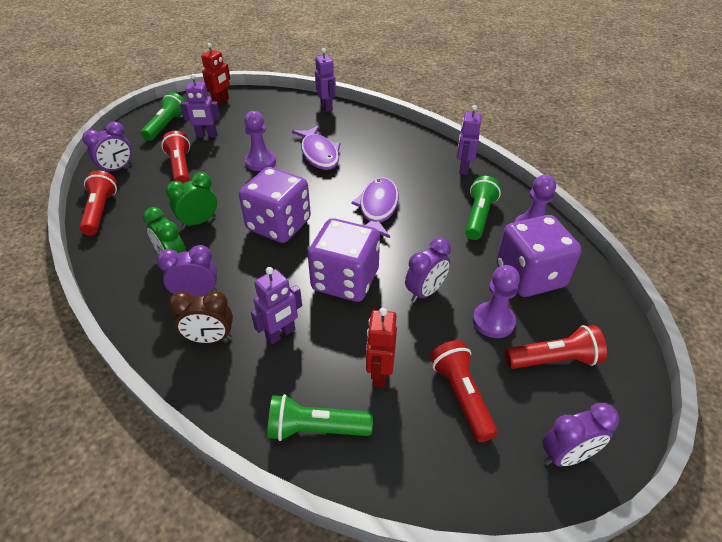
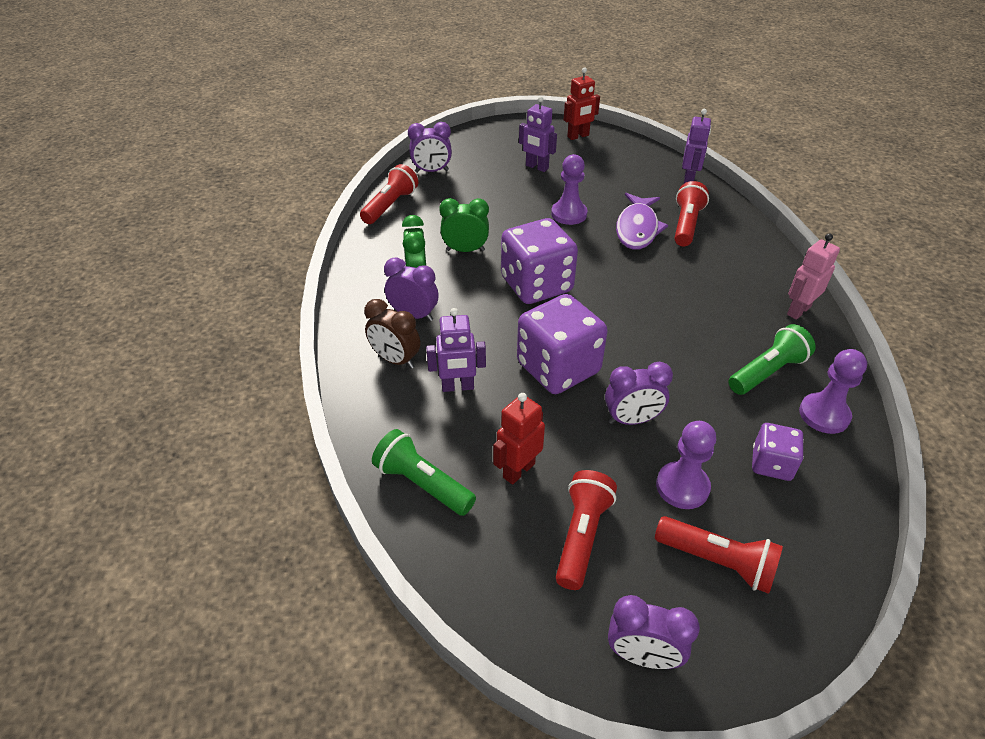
camera: 35 degrees right, 0 degrees up
(167, 126) = (506, 144): green flashlight -> none
(180, 167) = (488, 191): red flashlight -> red flashlight (686, 224)
(378, 208) = (654, 311): purple fish -> none
(463, 168) = (798, 310): purple robot -> pink robot
(529, 276) = (771, 464): purple dice -> purple dice, size x0.54

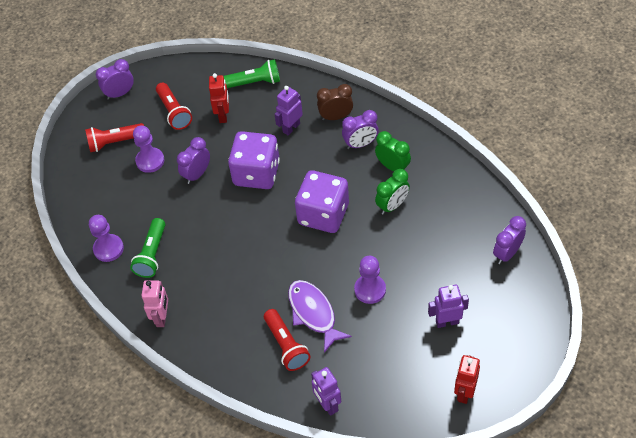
camera: 140 degrees right, 10 degrees up
(390, 205) = (483, 201): red flashlight -> none
(771, 464) = (118, 201): purple dice -> none

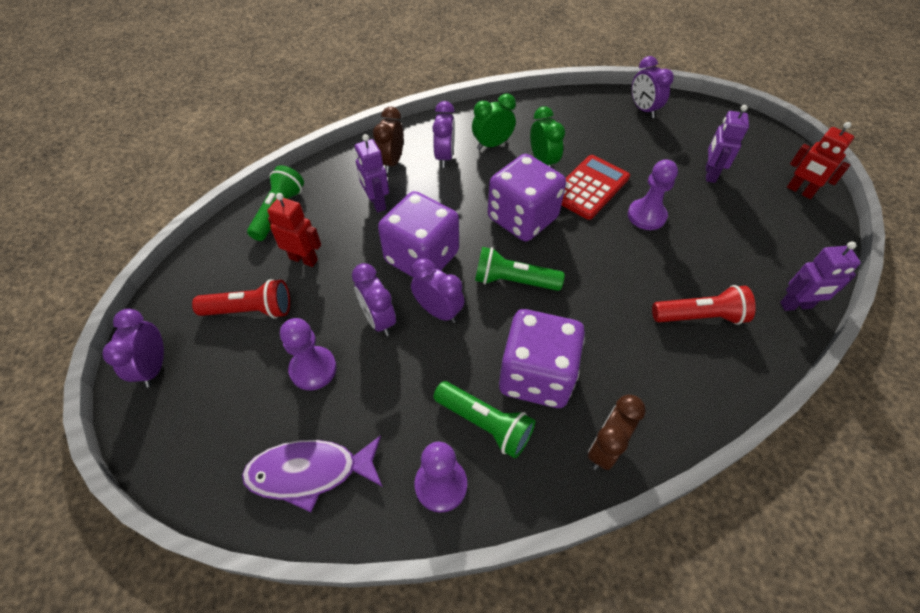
camera: 70 degrees left, 0 degrees up
(114, 142) = (240, 406): red flashlight -> none
(162, 317) = (605, 448): pink robot -> brown clock
(195, 268) = (536, 375): none -> purple dice
(218, 200) = (438, 311): none -> purple clock
(262, 230) = (513, 281): none -> green flashlight
(313, 313) = (660, 274): purple fish -> purple fish (309, 472)
(380, 244) = (589, 187): none -> red calculator

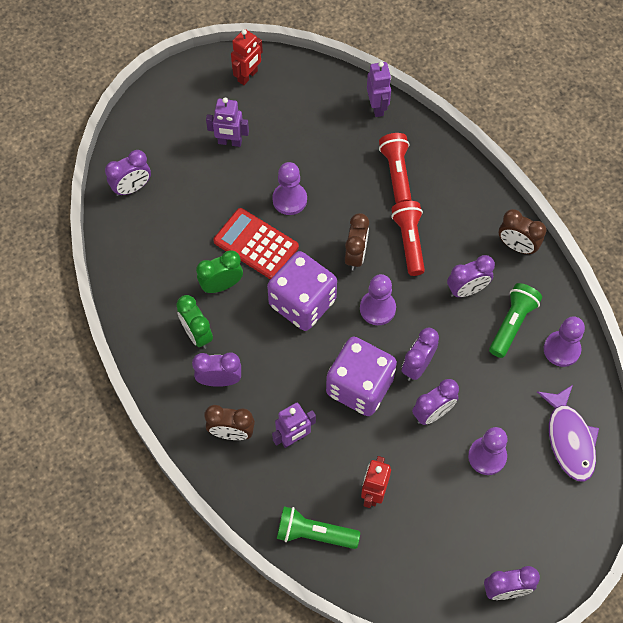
camera: 95 degrees left, 10 degrees up
(251, 310) = (437, 525): red flashlight -> red flashlight (409, 241)
(513, 281) = (377, 308): green flashlight -> purple pawn
(536, 375) = (467, 289): purple dice -> purple clock
(581, 267) = (355, 255): none -> brown clock

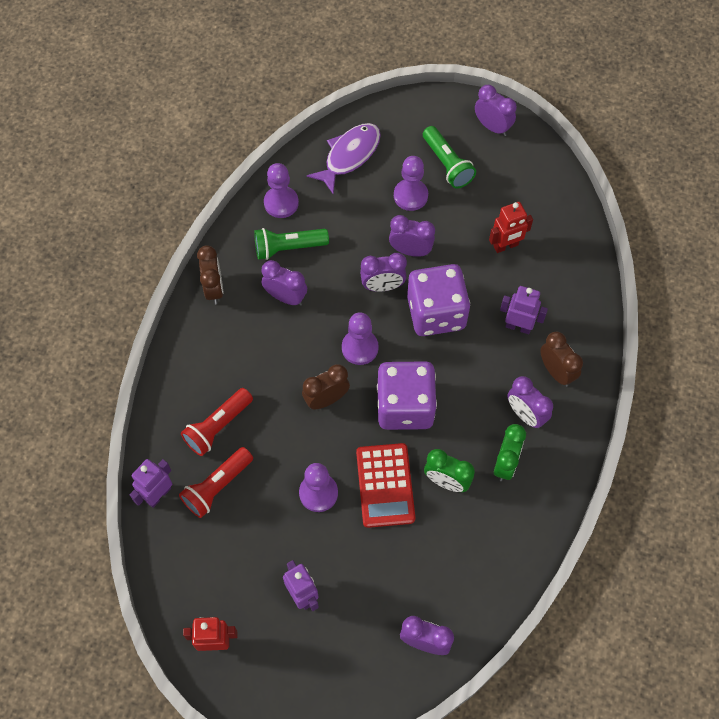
camera: 130 degrees left, 0 degrees up
(314, 533) = (571, 261): green flashlight -> green flashlight (447, 164)
(409, 241) = (277, 369): red flashlight -> red flashlight (217, 487)

